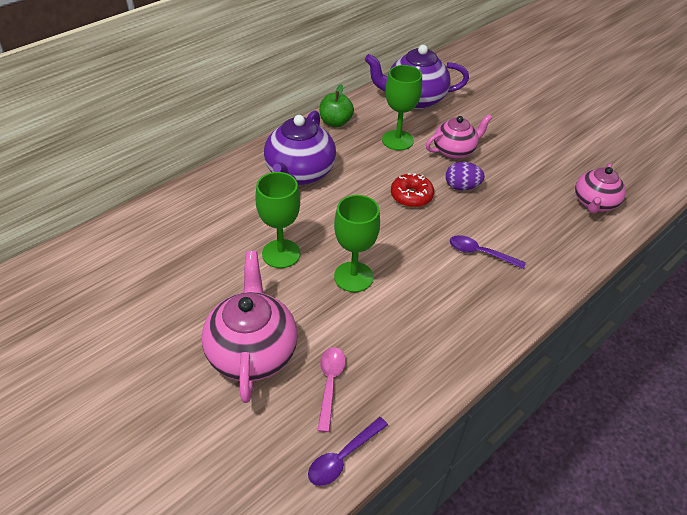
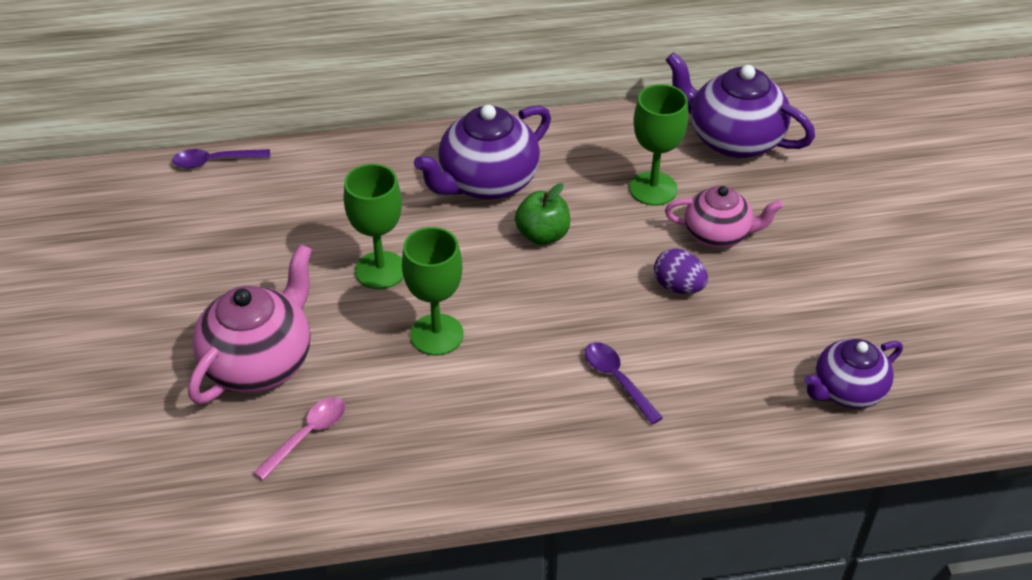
camera: 35 degrees right, 0 degrees up
(335, 122) = (593, 132): green apple -> green apple (542, 235)
(343, 457) = (256, 512): purple spoon -> purple spoon (215, 161)
(411, 196) = (599, 270): red donut -> none
(594, 203) = (847, 391): pink teapot -> purple teapot

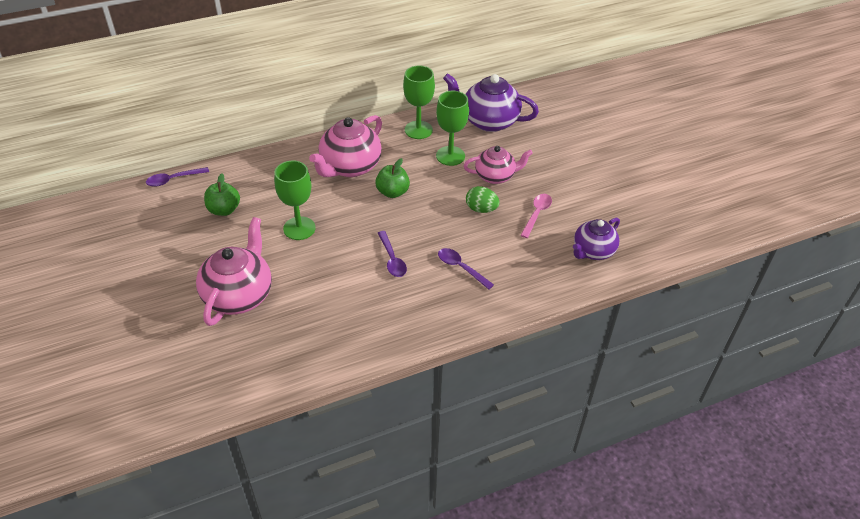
camera: 15 degrees left, 0 degrees up
(276, 221) = (224, 210): none -> green apple
(307, 435) = (282, 333): pink spoon -> pink spoon (536, 214)
(436, 334) = (345, 260): green goblet -> green goblet (418, 130)
(487, 182) = (350, 167): purple teapot -> pink teapot
(510, 346) = (392, 259): none -> purple spoon
(678, 286) = (481, 209): purple egg -> green egg

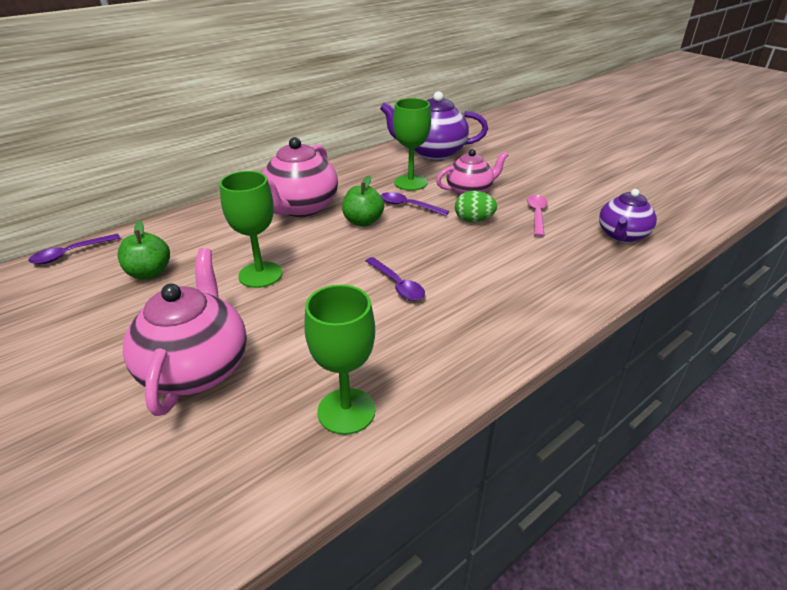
camera: 15 degrees left, 10 degrees down
(418, 130) = (364, 168): green goblet -> green goblet (346, 411)
(461, 268) = (488, 278): purple spoon -> purple spoon (408, 206)

